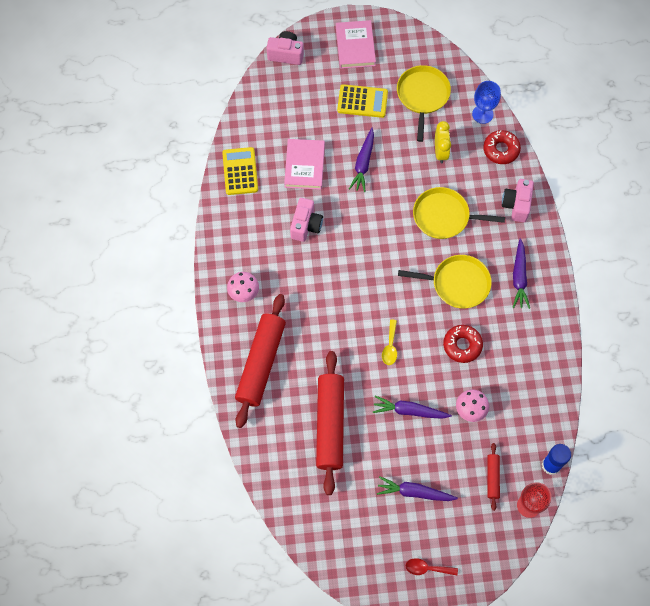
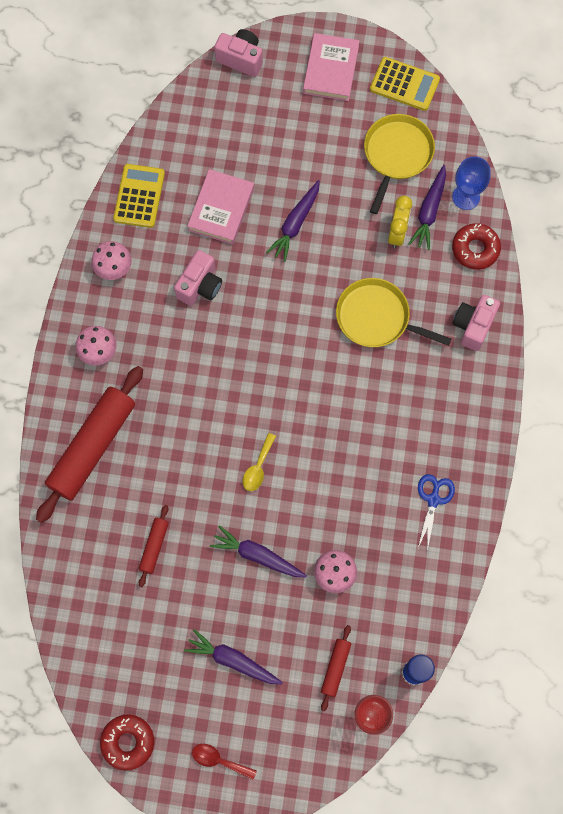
camera: 15 degrees right, 5 degrees up
(236, 228) = (113, 267): none -> pink mushroom
(330, 424) = (154, 546): red rolling pin -> red rolling pin, size x0.46
(362, 101) = (318, 143): yellow calculator -> yellow calculator (404, 84)
(457, 283) = (366, 408): yellow pan -> none
(462, 345) = (349, 489): red donut -> red donut (128, 742)
(519, 277) = (447, 420): purple carrot -> purple carrot (429, 211)
(526, 337) = (433, 499): none -> blue scissors

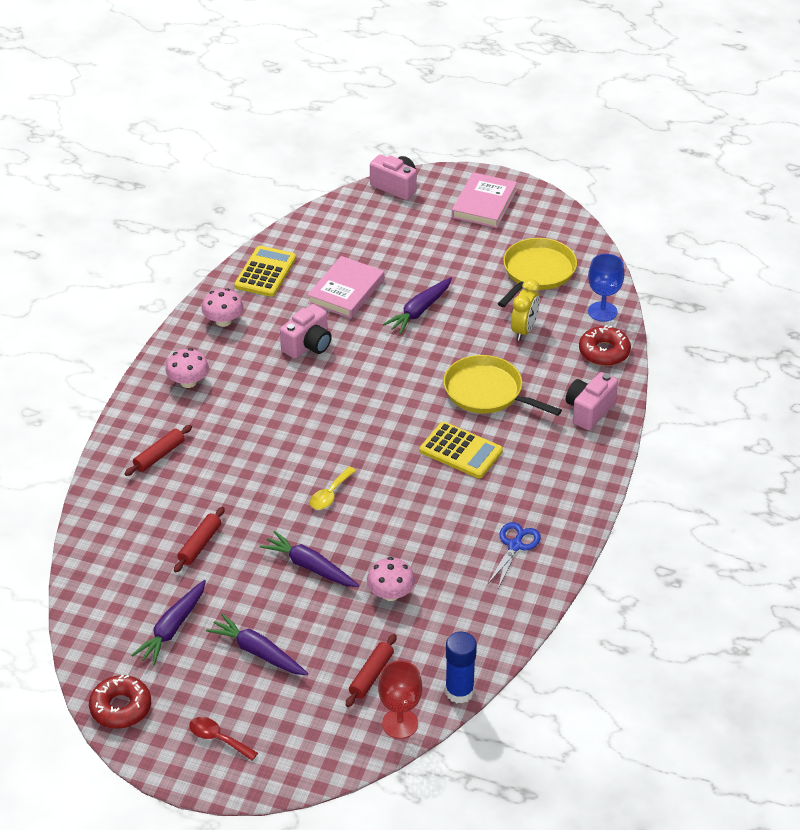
camera: 10 degrees right, 30 degrees down
(92, 447) = (159, 455): red rolling pin -> red rolling pin, size x0.46
(404, 84) = (557, 222): yellow calculator -> yellow calculator (461, 451)
(429, 211) = (561, 318): purple carrot -> purple carrot (172, 628)

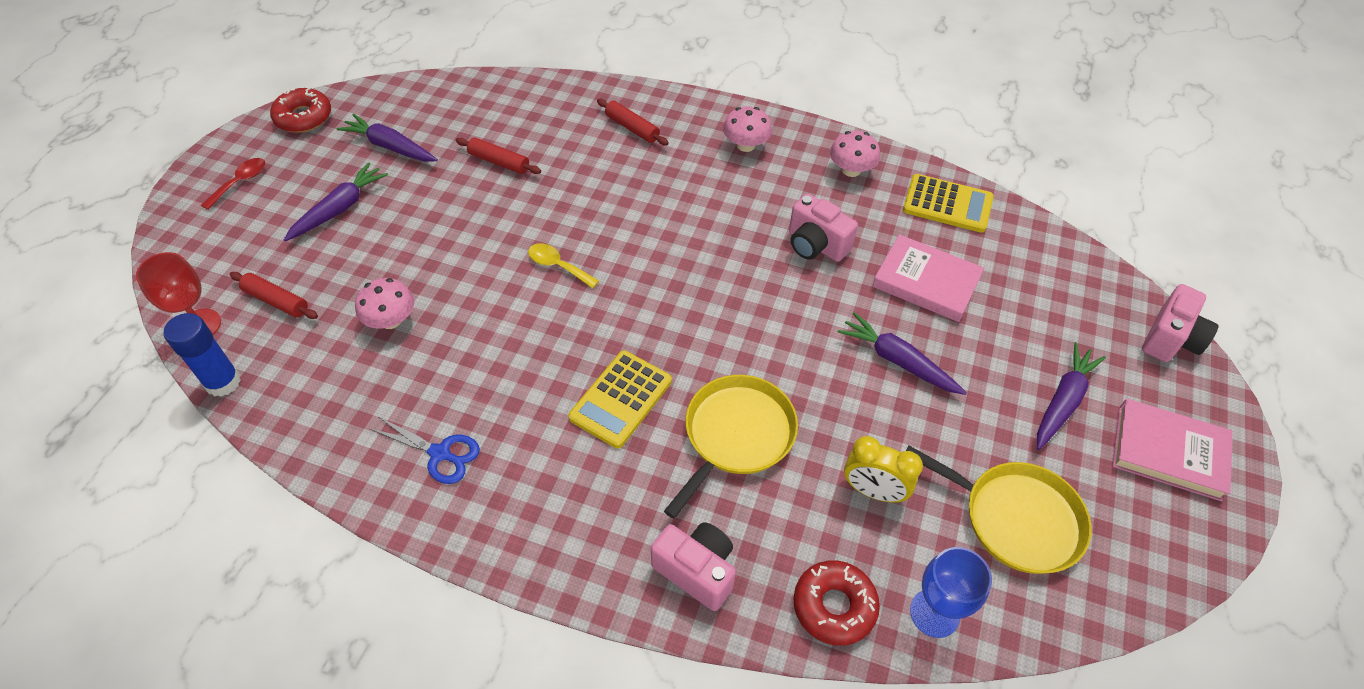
camera: 90 degrees right, 10 degrees up
(310, 567) = (448, 249): purple carrot -> purple carrot (1063, 401)

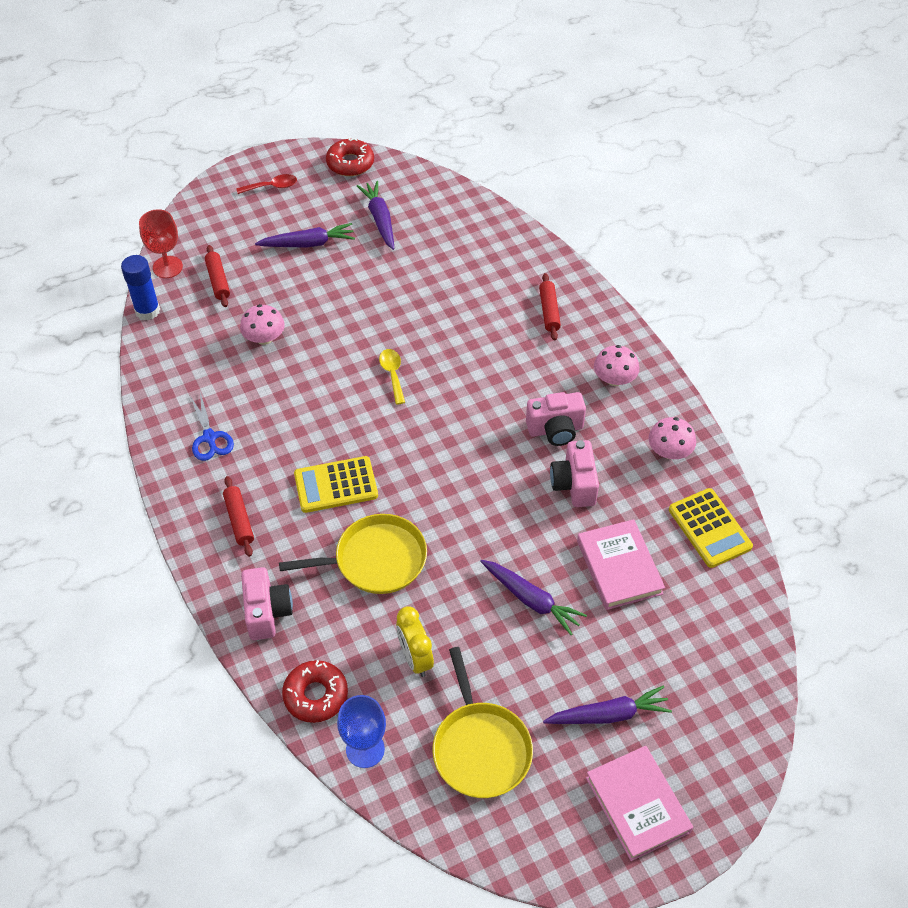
camera: 45 degrees right, 0 degrees up
(499, 162) = (434, 276): red rolling pin -> red rolling pin (239, 520)
(898, 361) = (531, 600): purple carrot -> purple carrot turned 135 degrees clockwise
(1170, 339) = (748, 746): pink camera -> pink camera (555, 429)

